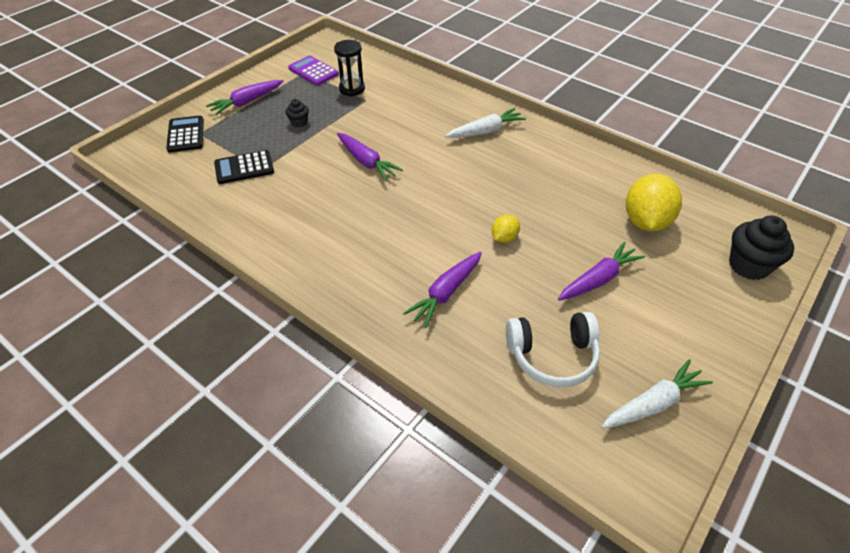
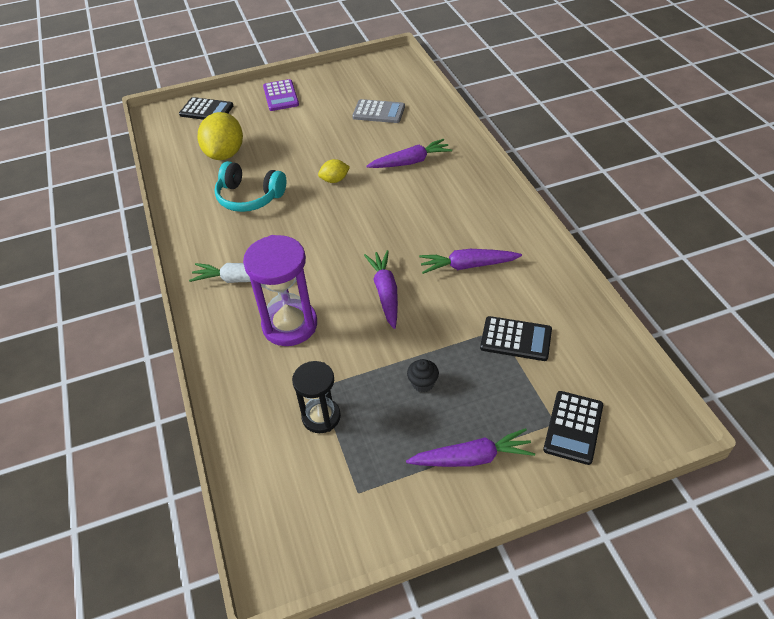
camera: 145 degrees left, 0 degrees up
(313, 71) = (346, 486): purple calculator -> purple calculator (281, 96)
(418, 120) = (290, 325): none -> purple hourglass
(552, 356) = (378, 112): white headphones -> grey calculator
(561, 190) = (249, 197): none -> turquoise headphones
(598, 279) = (304, 135): purple carrot -> purple carrot (467, 266)
(645, 221) = (225, 154): yellow lemon -> yellow lemon turned 45 degrees counterclockwise
(653, 403) = (350, 81): white carrot -> none
(748, 265) = (206, 110): black cupcake -> black calculator

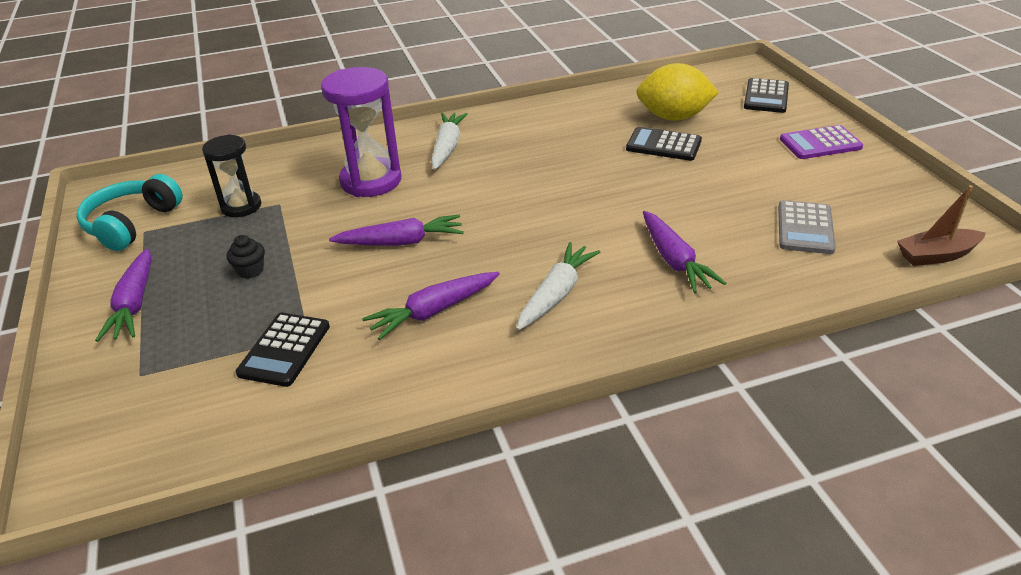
camera: 90 degrees right, 10 degrees down
(249, 197) = (588, 140): turquoise headphones -> turquoise headphones (132, 224)
(334, 180) = (625, 196): yellow lemon -> none
(406, 75) = (936, 255): none -> brown boat
(446, 210) = (556, 294): none -> white carrot
(467, 266) = (434, 311): purple carrot -> purple carrot turned 120 degrees counterclockwise
(573, 427) = (123, 391): black calculator -> black calculator (663, 145)

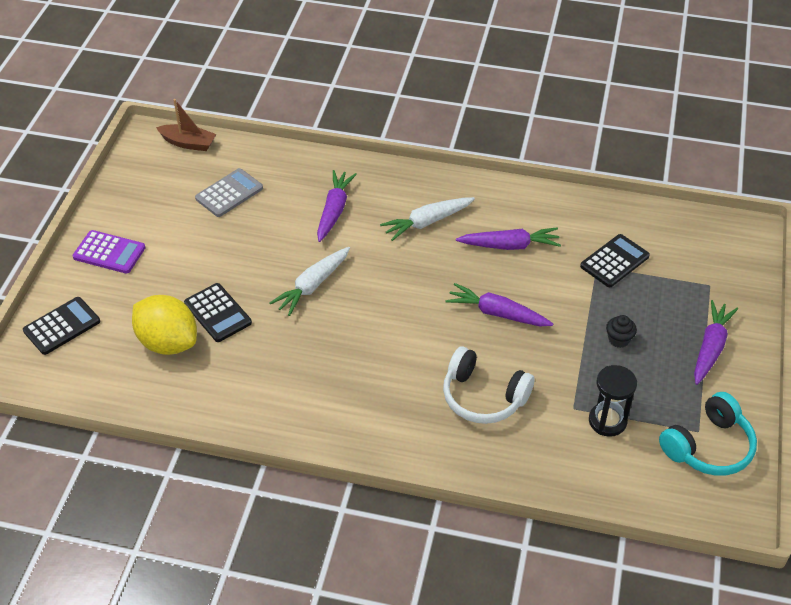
camera: 150 degrees left, 10 degrees up
(371, 181) = (483, 397): purple hourglass -> white headphones
(447, 147) = (390, 409): white carrot -> white carrot (312, 286)

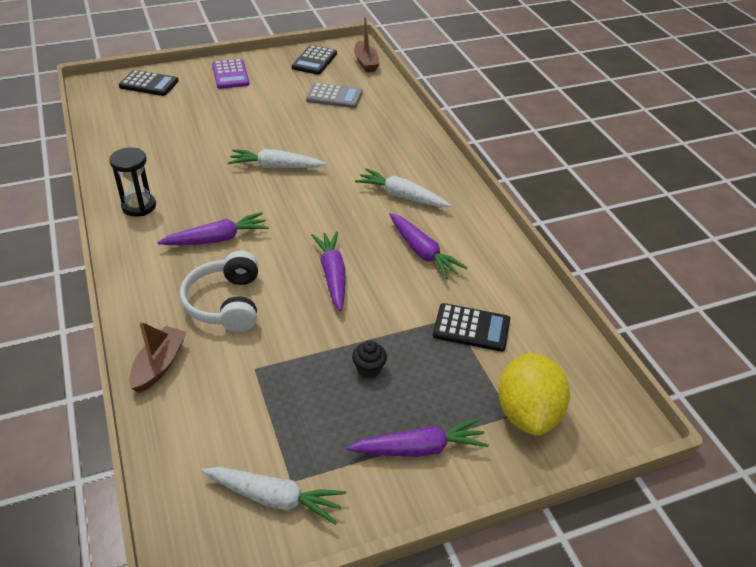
camera: 55 degrees right, 5 degrees down
(168, 342) = (166, 128): yellow lemon -> yellow lemon (528, 413)
(217, 313) = (211, 137): black calculator -> black calculator (314, 61)
(334, 210) = (366, 147): purple carrot -> purple carrot (217, 239)
(529, 468) = (159, 365): none -> brown boat
(607, 421) = (255, 400): black hourglass -> black hourglass (139, 206)
(708, 447) = (274, 498): turquoise headphones -> white carrot

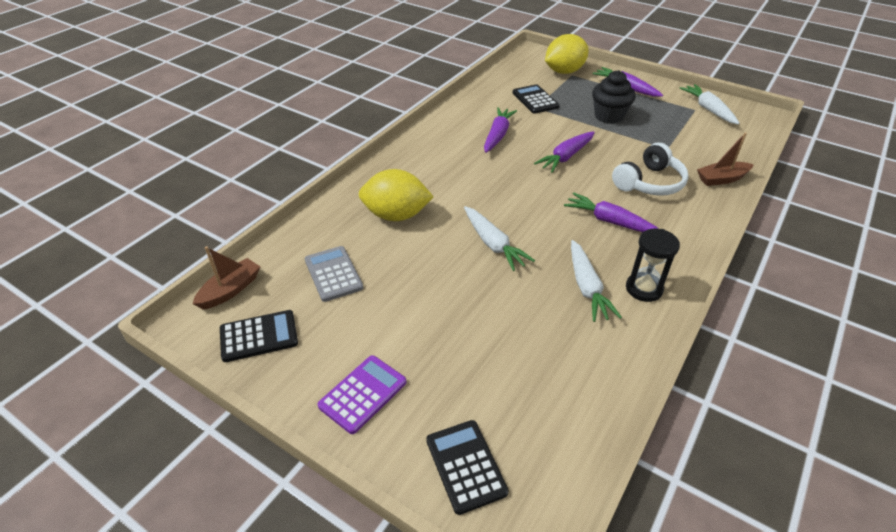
camera: 125 degrees left, 0 degrees up
(365, 141) = (396, 215): none -> yellow lemon
(369, 369) = (609, 116): black cupcake -> black cupcake, size x1.92
(402, 196) = (450, 166): white carrot -> white carrot (587, 287)

